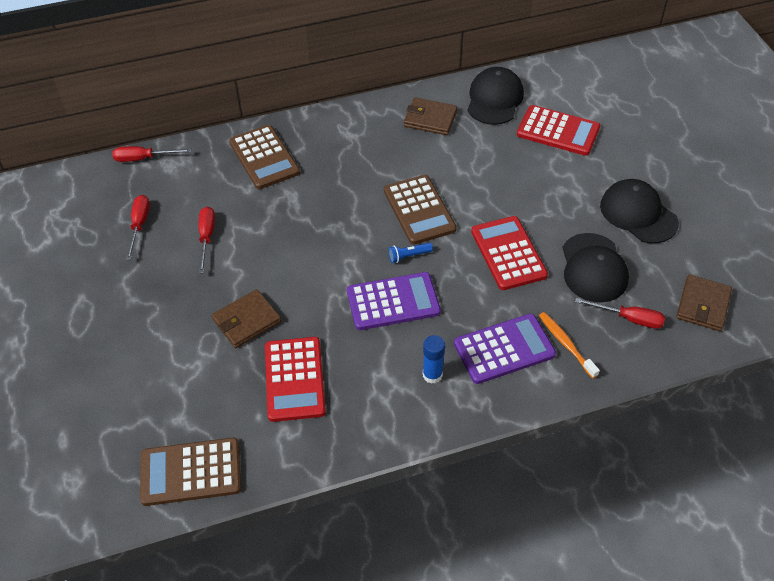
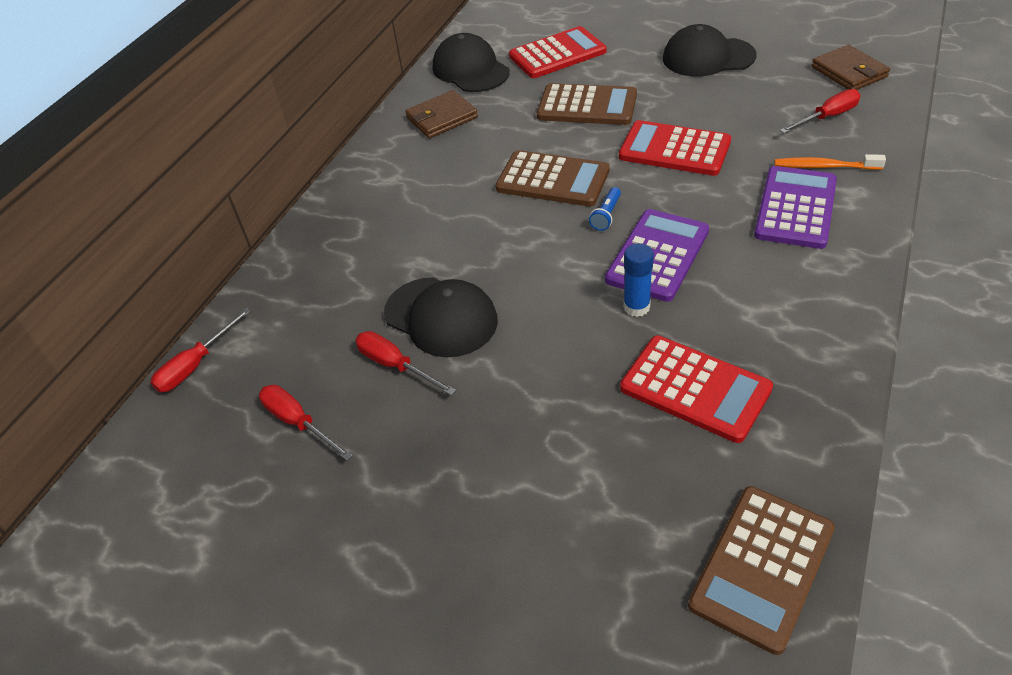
camera: 45 degrees left, 5 degrees down
(246, 321) = (564, 390): brown wallet -> none
(264, 157) = (336, 258): brown calculator -> brown calculator (587, 106)
(432, 375) = (786, 273): blue glue stick -> blue glue stick (636, 307)
(593, 268) = (746, 109): black cap -> black cap (441, 317)

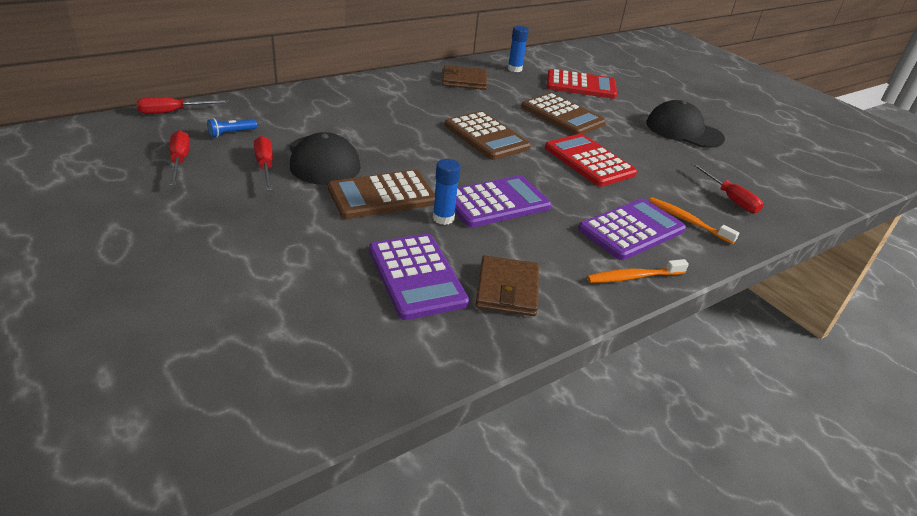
camera: 25 degrees right, 10 degrees down
(470, 70) = (514, 69): black cap -> blue glue stick
(606, 215) = (493, 168): blue flashlight -> blue flashlight (231, 133)
(695, 388) = (417, 276): red calculator -> purple calculator
(762, 567) = (313, 389): brown calculator -> brown calculator (382, 196)
(827, 117) = (729, 198): red screwdriver -> red screwdriver turned 60 degrees clockwise
(849, 72) = (784, 184): brown wallet -> brown wallet (507, 289)
(853, 259) = (634, 277): none -> orange toothbrush

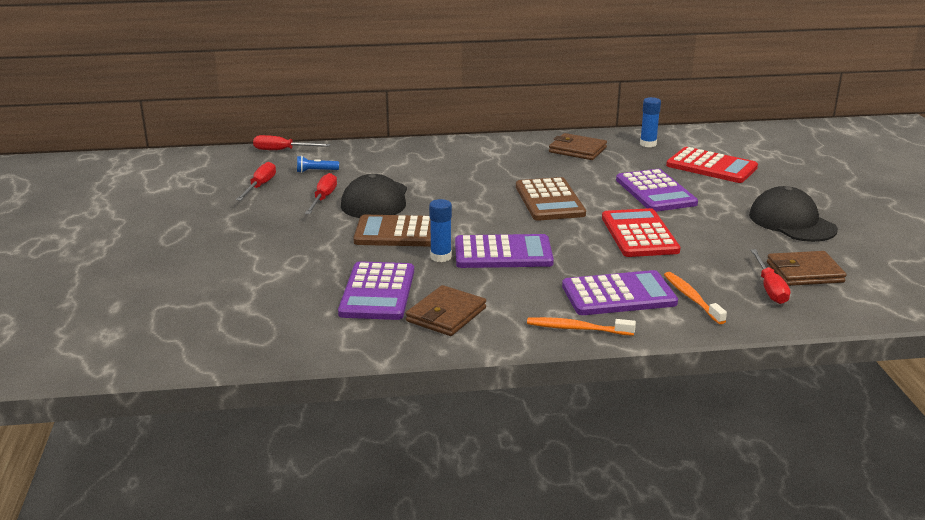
camera: 30 degrees right, 10 degrees down
(562, 115) = (655, 192): brown calculator -> purple calculator
(737, 178) = (804, 272): none -> brown wallet

